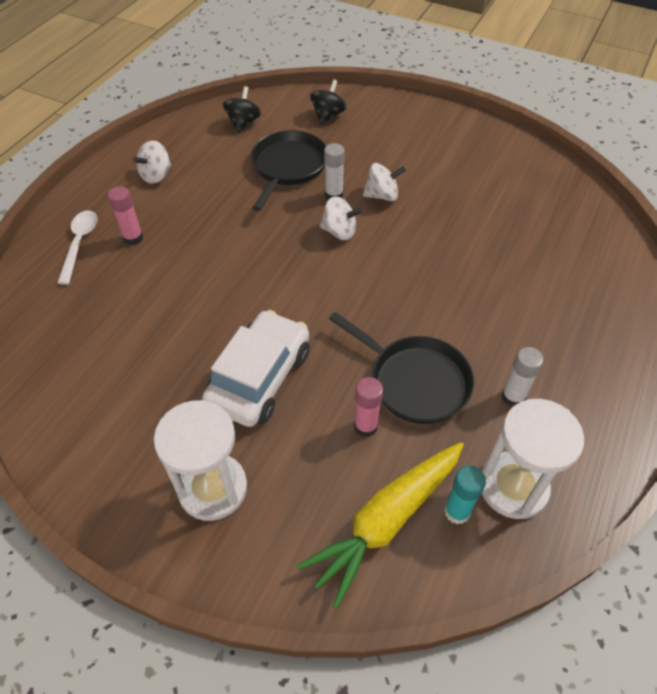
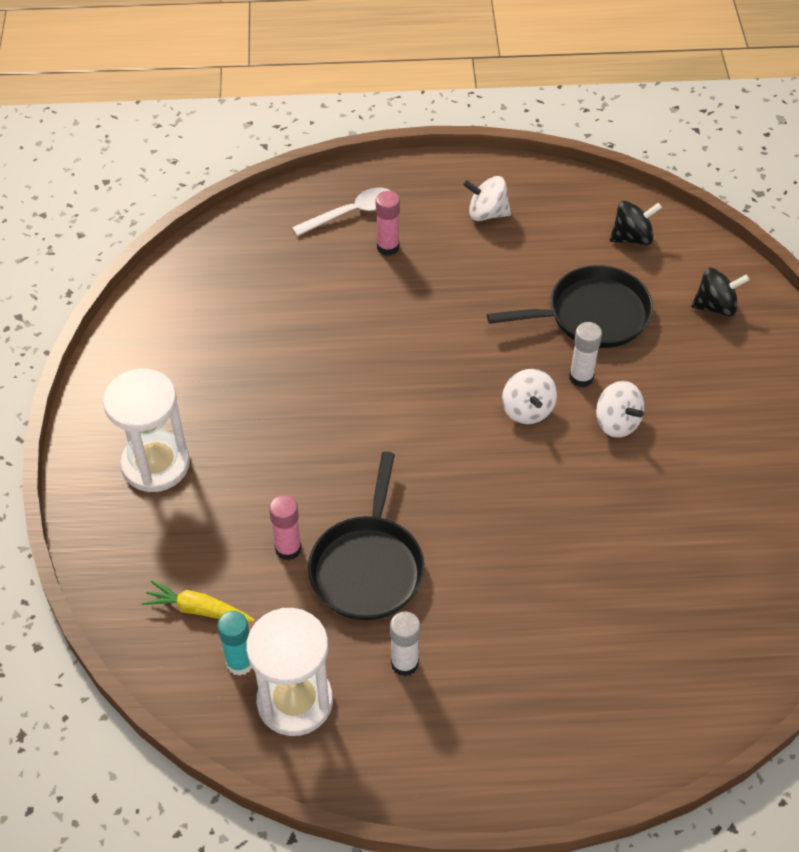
camera: 60 degrees right, 0 degrees up
(259, 377) = (289, 438): white car -> none
(386, 521) = (198, 610): yellow carrot -> yellow carrot, size x0.53

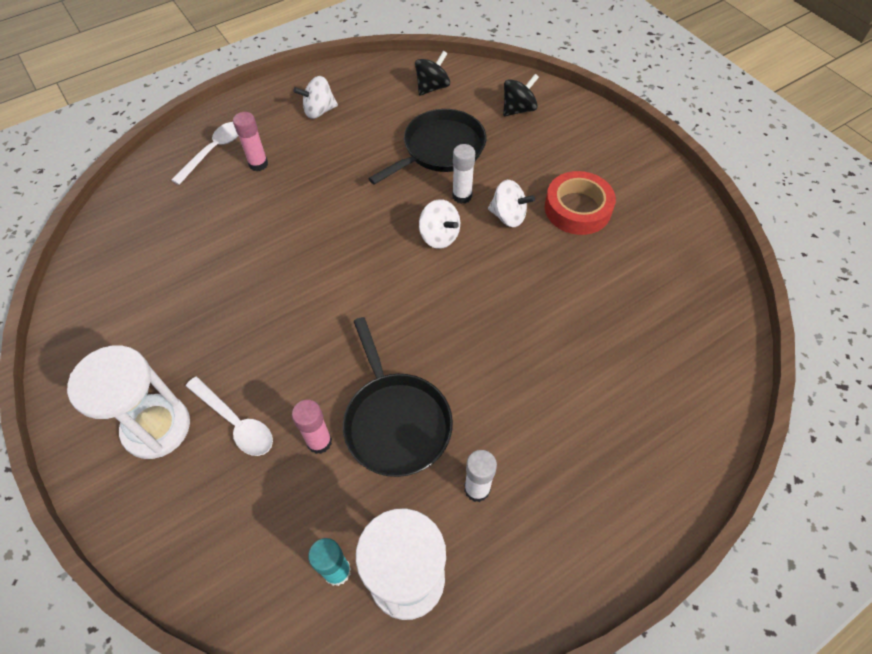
camera: 30 degrees left, 5 degrees up
(198, 610) = (270, 542): yellow carrot -> none
(224, 494) = (235, 422): none -> white spoon
(701, 450) = (577, 208): none -> red tape

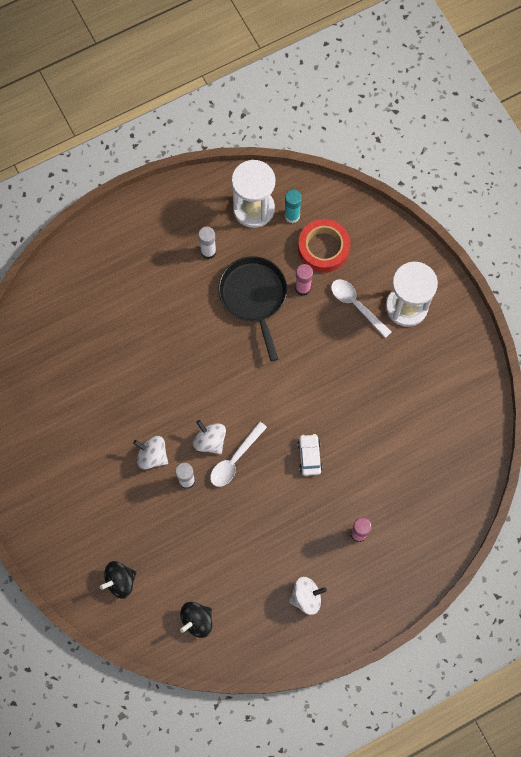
camera: 175 degrees left, 15 degrees up
(214, 151) = (399, 553): white spoon -> white spoon (235, 459)
(313, 230) = (309, 456): none -> white car
(440, 149) = (199, 536): black pan -> none
(577, 208) = (95, 458): red tape -> red tape (323, 248)

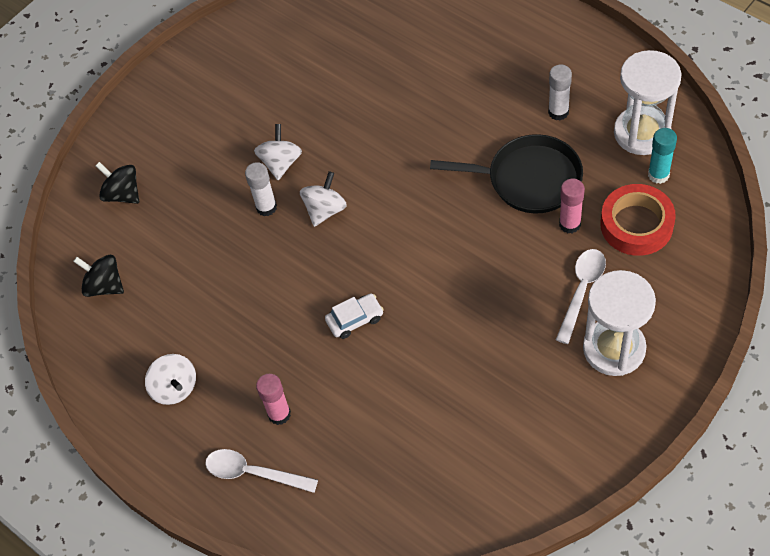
camera: 75 degrees right, 15 degrees down
(235, 459) = (314, 244): white spoon -> white spoon (253, 473)
(254, 296) = (529, 179): black pan -> black pan turned 45 degrees clockwise

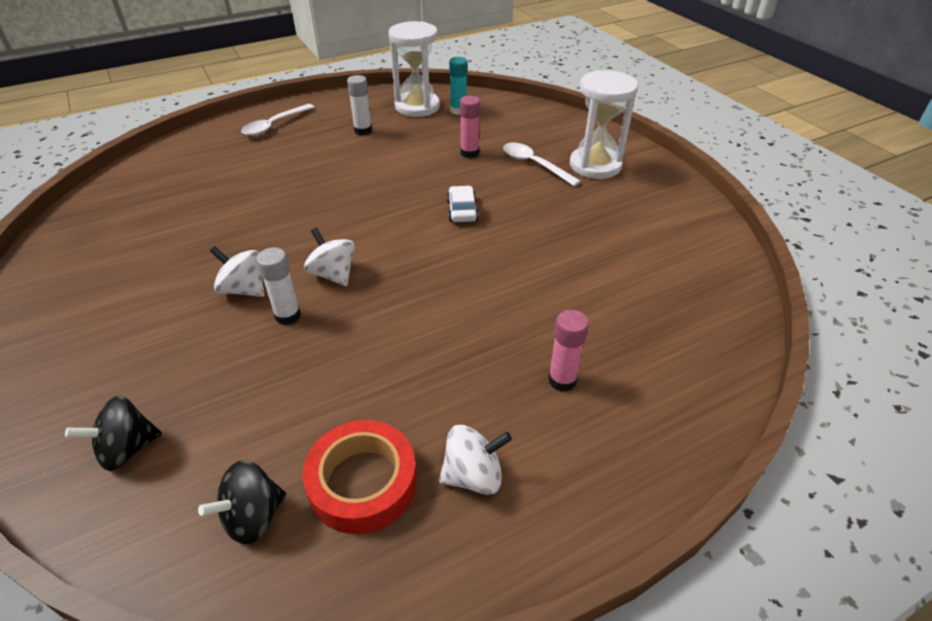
camera: 75 degrees left, 15 degrees down
(253, 473) = (632, 426): white spoon -> white spoon (274, 125)
(355, 319) = (478, 290): white car -> white car (462, 211)
(529, 179) = (411, 159): black pan -> none
(636, 225) = (493, 129): red tape -> red tape (363, 482)

